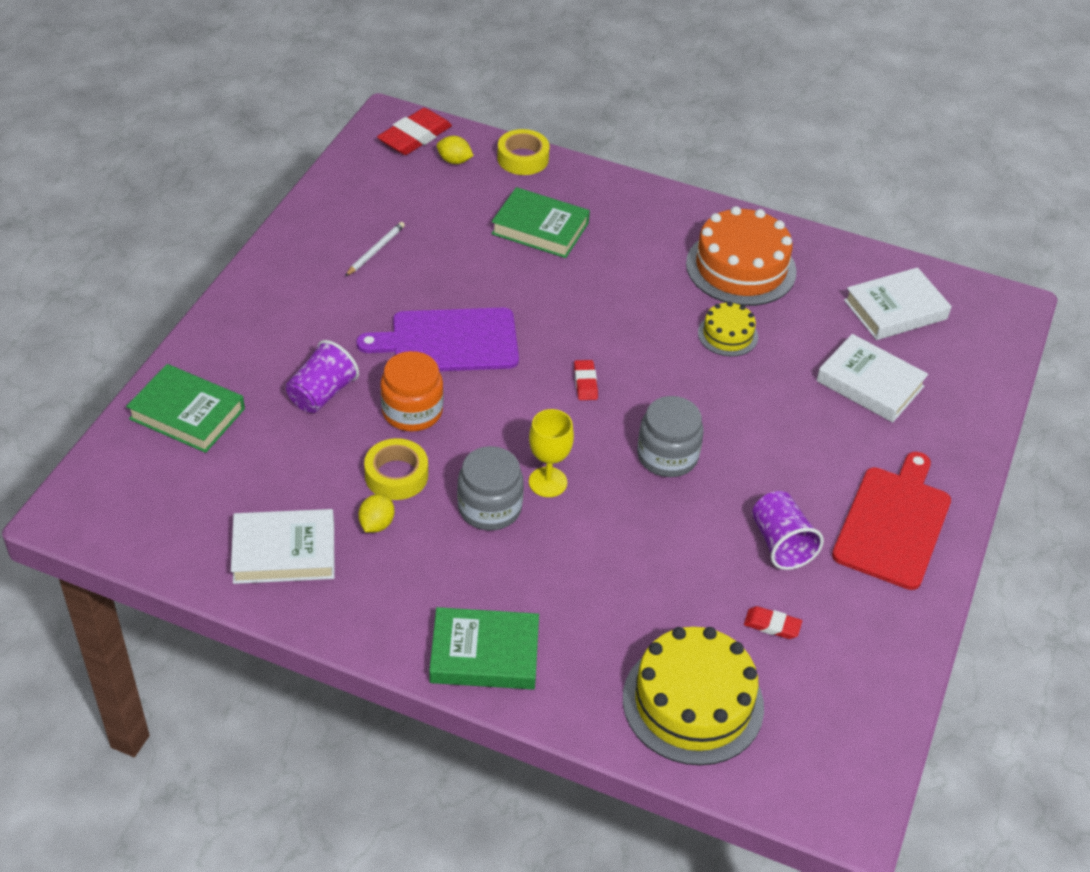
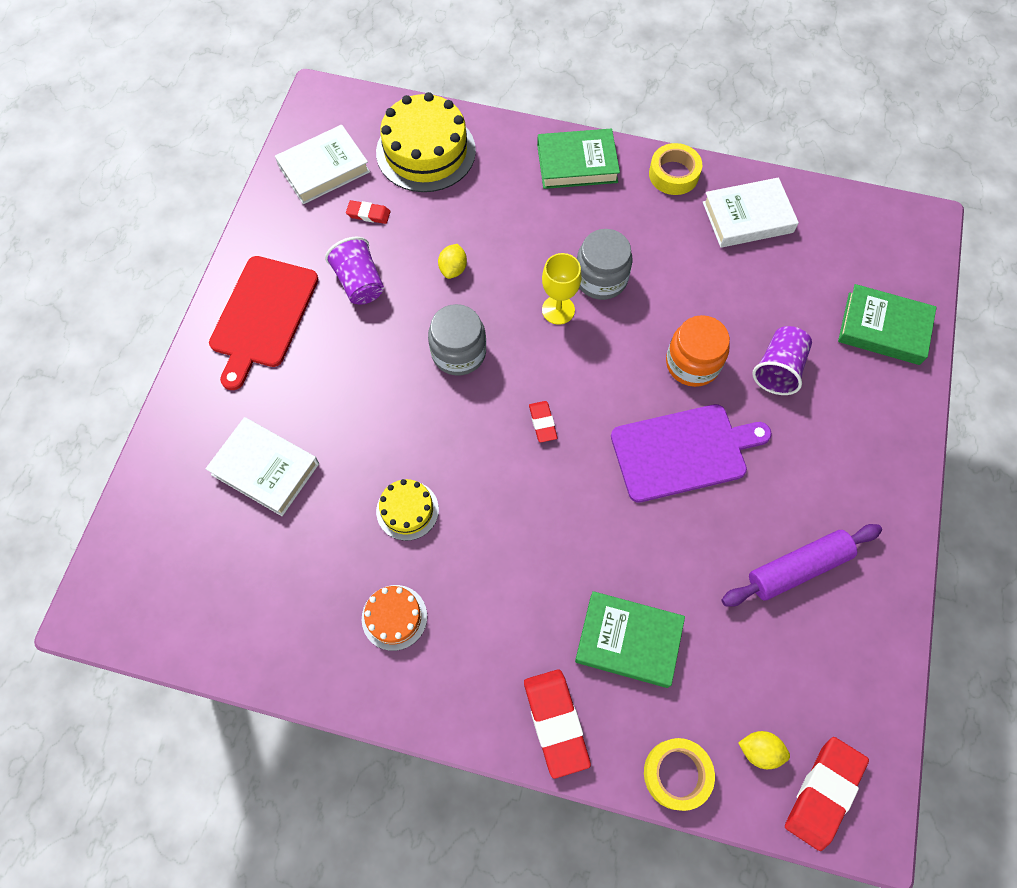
camera: 175 degrees right, 20 degrees up
(375, 250) = (797, 568): white pencil -> purple rolling pin
(376, 524) = (686, 251): yellow lemon -> yellow lemon (453, 269)
(396, 475) = (685, 296): yellow tape -> yellow tape (673, 174)
(611, 194) = (555, 723): none -> red eraser
(741, 267) = (394, 617): orange cake -> orange cake, size x0.52
(895, 309) = (225, 581): white book -> white book (324, 169)

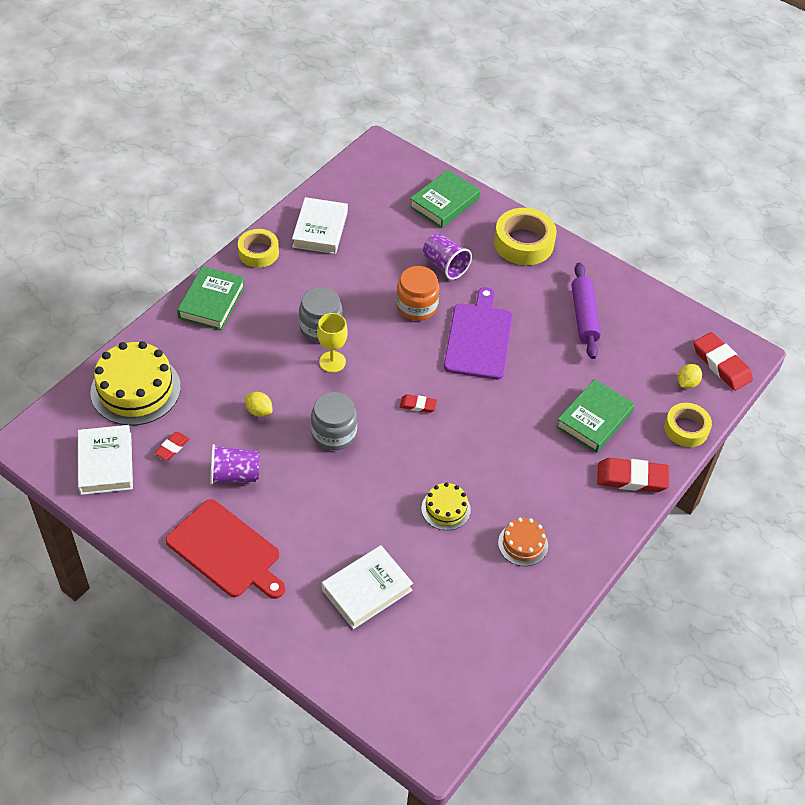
camera: 70 degrees left, 15 degrees down
(878, 447) = (523, 243): none -> yellow tape

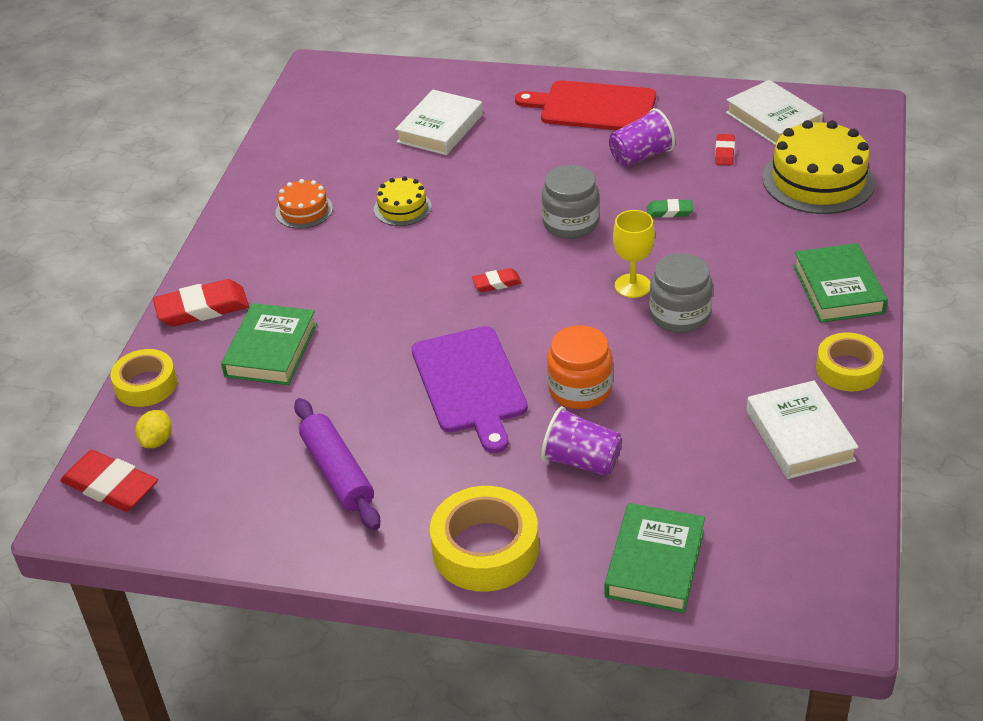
camera: 160 degrees right, 10 degrees down
(259, 411) = (669, 211): yellow lemon -> green eraser

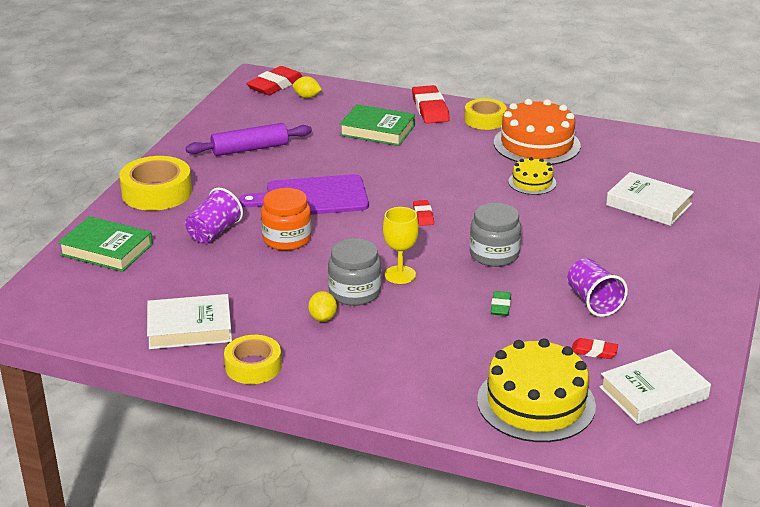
camera: 95 degrees right, 10 degrees down
(146, 385) = (359, 93): yellow tape -> yellow tape (485, 120)
(304, 210) = (536, 144): orange cake -> orange cake, size x1.91
(593, 107) = (682, 285): red cutting board -> none
(738, 332) = (323, 318): none -> yellow lemon
(838, 289) = (359, 381): green book -> none

